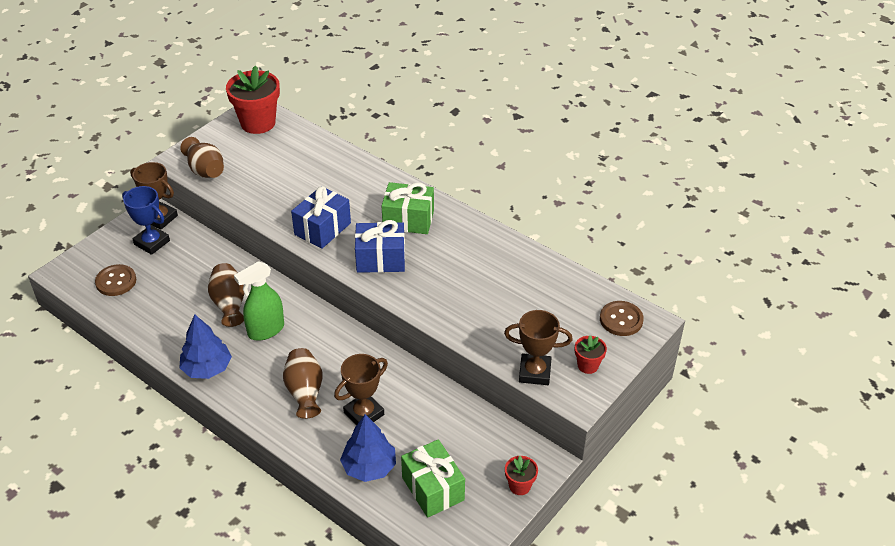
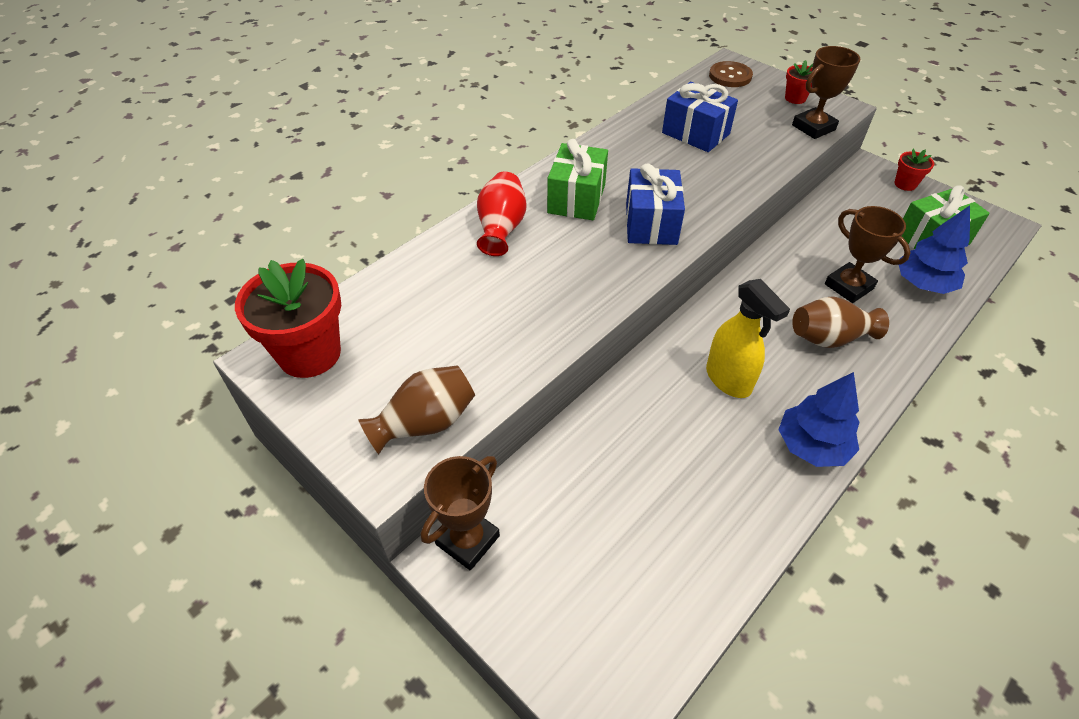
camera: 85 degrees left, 5 degrees up
(116, 281) = (633, 601): brown button -> none
(152, 242) = (533, 548): blue trophy -> none
(229, 304) = (680, 424): brown vase -> none
(265, 330) = (728, 380): green spray bottle -> yellow spray bottle
(322, 229) = (590, 276): blue gift -> blue gift (695, 133)
(371, 185) = (501, 228): none -> red vase
(534, 372) = (813, 127): brown trophy -> brown trophy turned 45 degrees clockwise

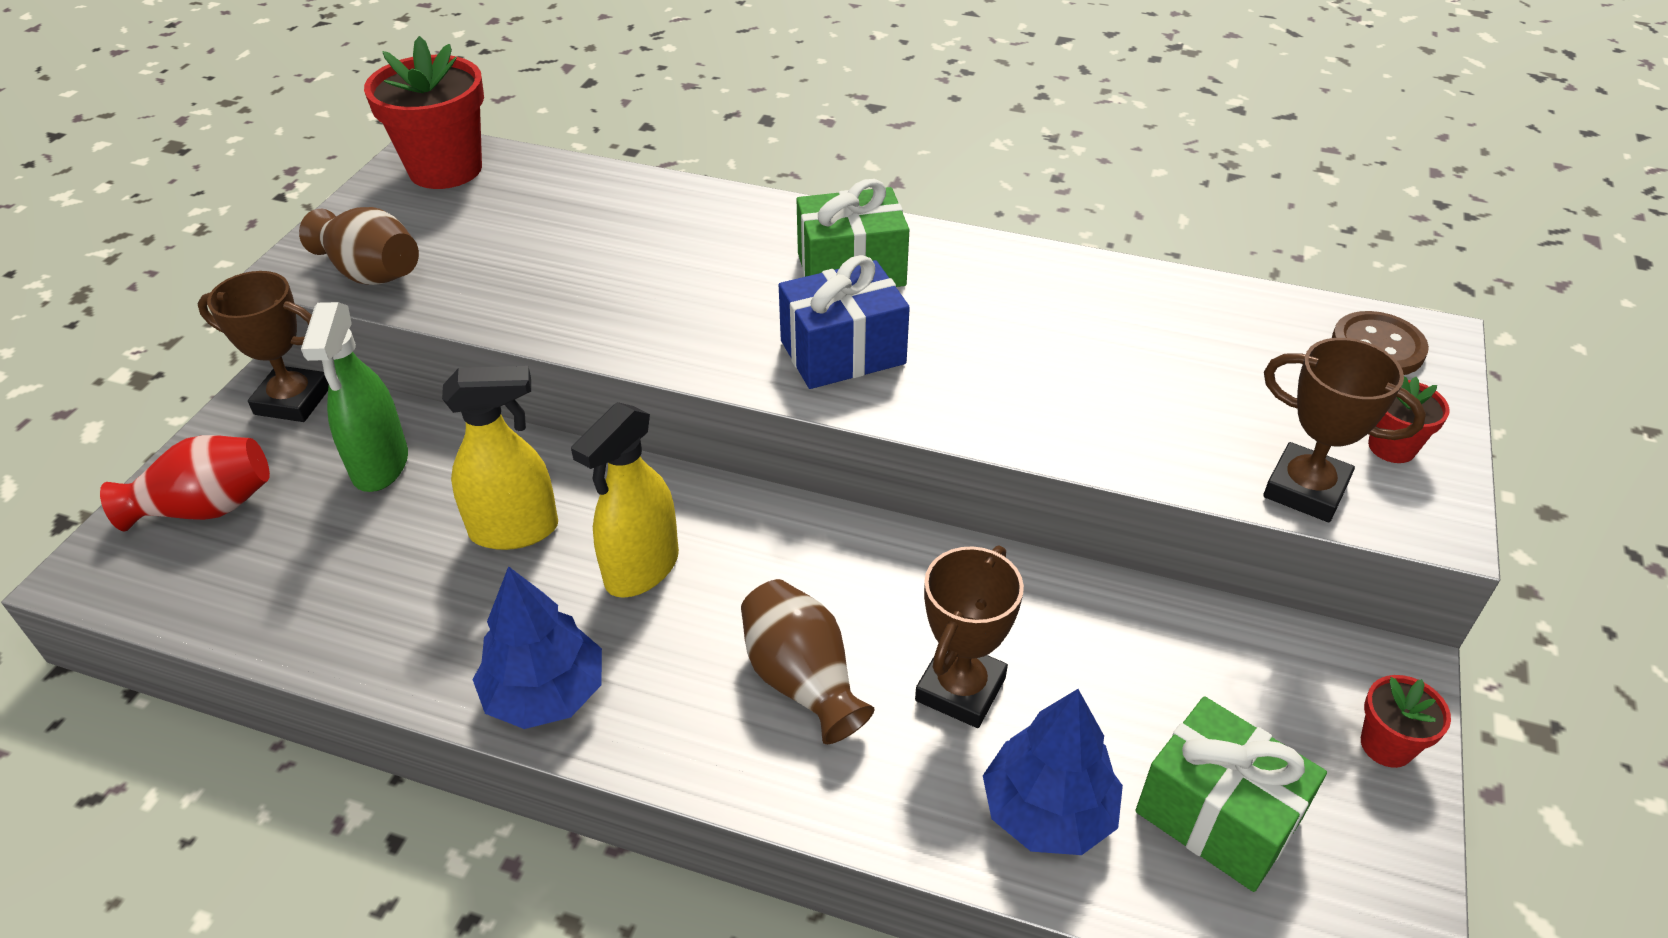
camera: 65 degrees right, 5 degrees down
(501, 228) = (738, 226): red vase -> red vase (206, 508)
(574, 494) = (380, 465): none -> green spray bottle
(672, 431) = (515, 530): none -> yellow spray bottle
(695, 133) = (1135, 345): blue gift -> none

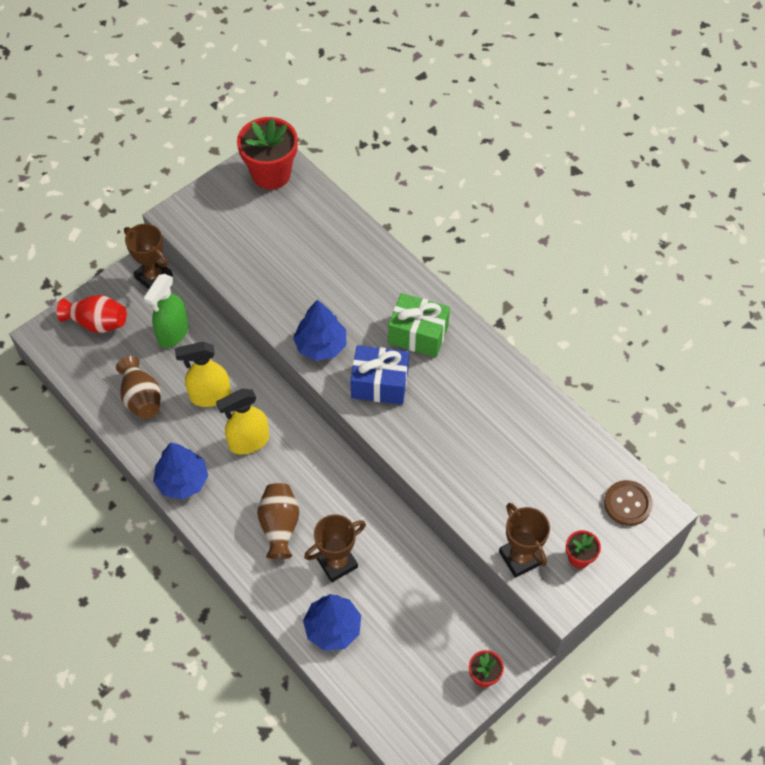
camera: 30 degrees right, 15 degrees up
(371, 273) = (205, 234): brown vase -> brown vase (141, 398)
(515, 530) = (210, 396): yellow spray bottle -> yellow spray bottle turned 150 degrees clockwise
(696, 340) = (321, 345): none -> blue tree
(1218, 815) = (394, 664): green gift -> none

